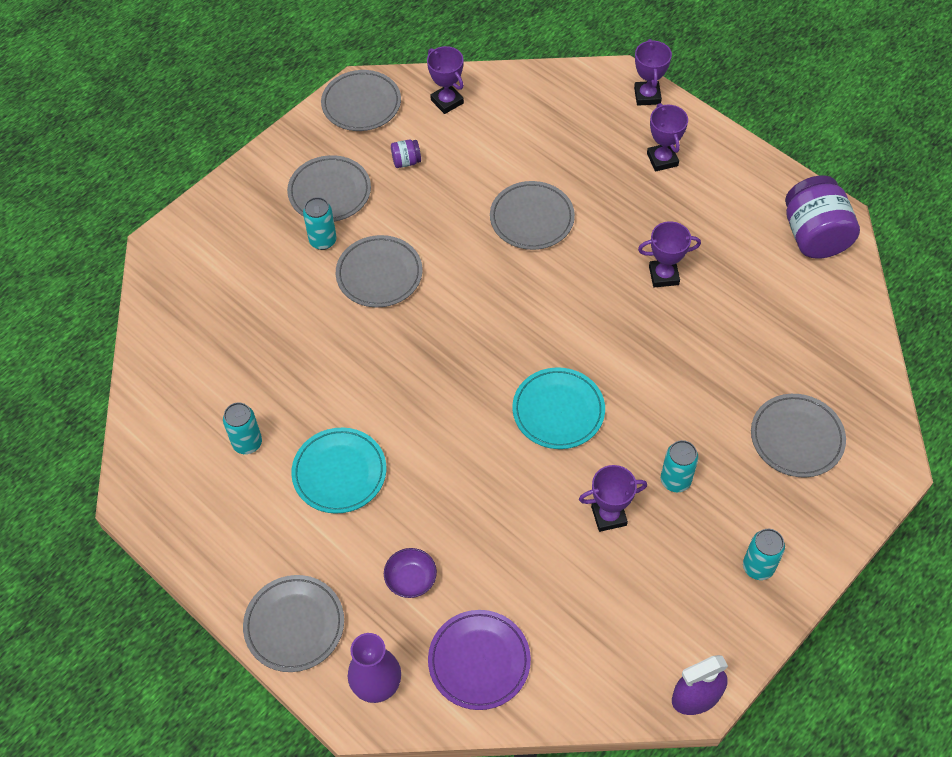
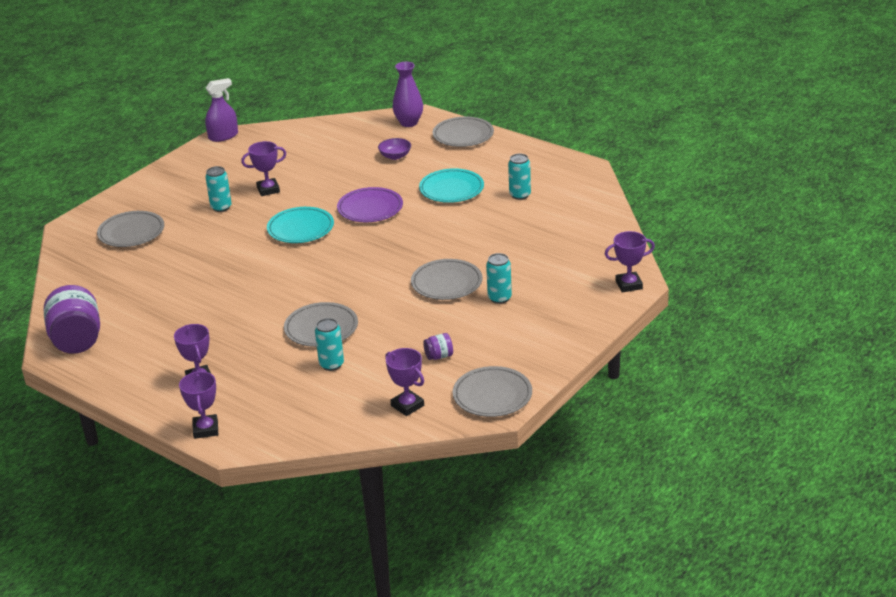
camera: 175 degrees right, 25 degrees down
(329, 192) = (503, 329): grey plate -> none
(479, 661) = (350, 135): purple plate -> purple plate (370, 208)
(663, 275) = (211, 304): purple trophy -> purple trophy (629, 285)
(758, 567) = (174, 180): turquoise can -> turquoise can (331, 364)

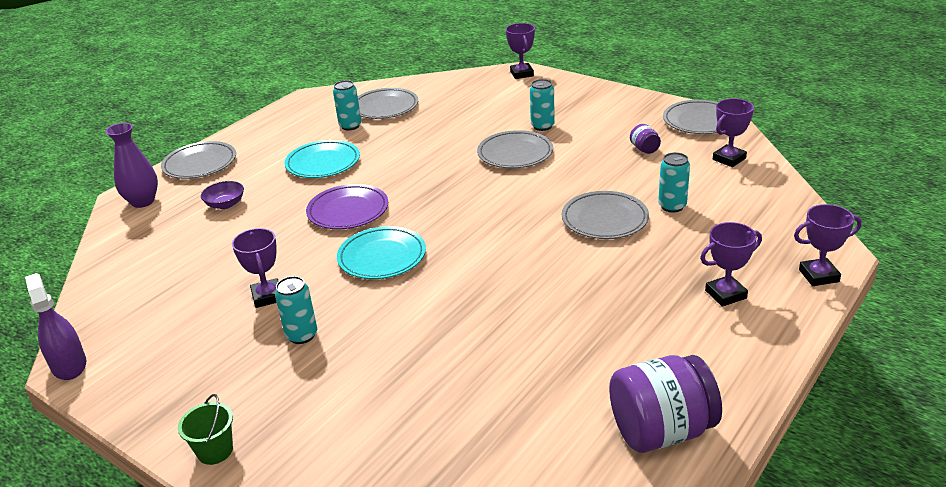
camera: 90 degrees left, 0 degrees up
(130, 193) = (215, 451): none -> green bucket
(131, 232) = (350, 425): grey plate -> grey plate (385, 107)

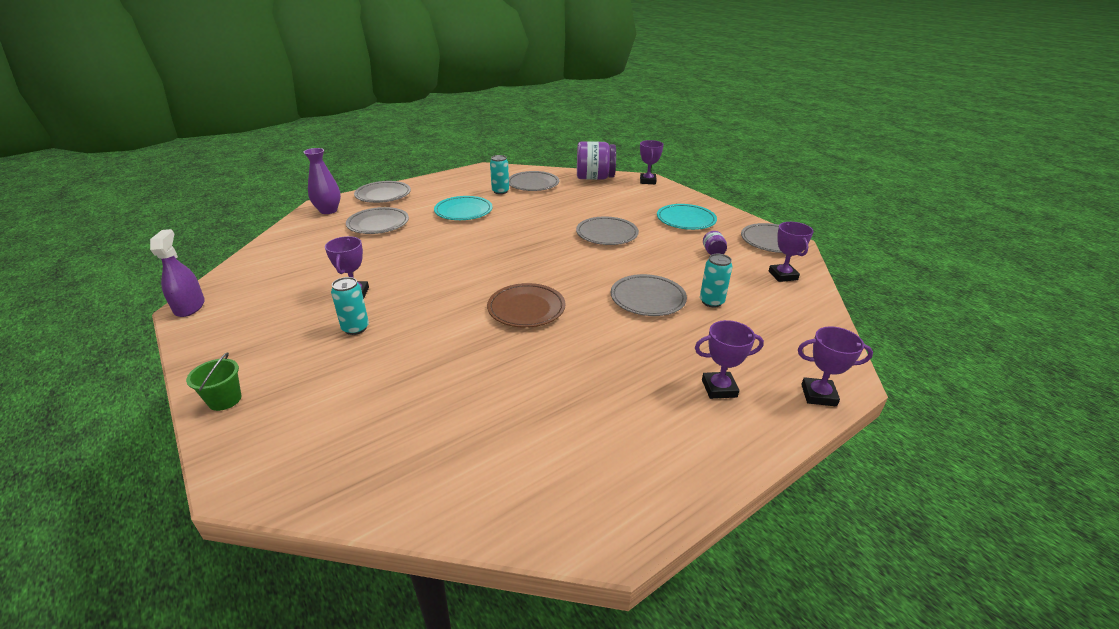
camera: 15 degrees right, 0 degrees up
(225, 204) = (378, 224): purple bowl -> grey plate
(348, 211) = (456, 247): purple plate -> none
(382, 257) = (456, 285): turquoise plate -> turquoise plate (686, 220)
(481, 263) = (526, 309): none -> brown plate
(542, 126) = (640, 219): turquoise can -> none
(661, 431) = (586, 500): purple jar -> purple jar (594, 178)
(729, 159) = (782, 275): purple trophy -> purple trophy turned 75 degrees counterclockwise

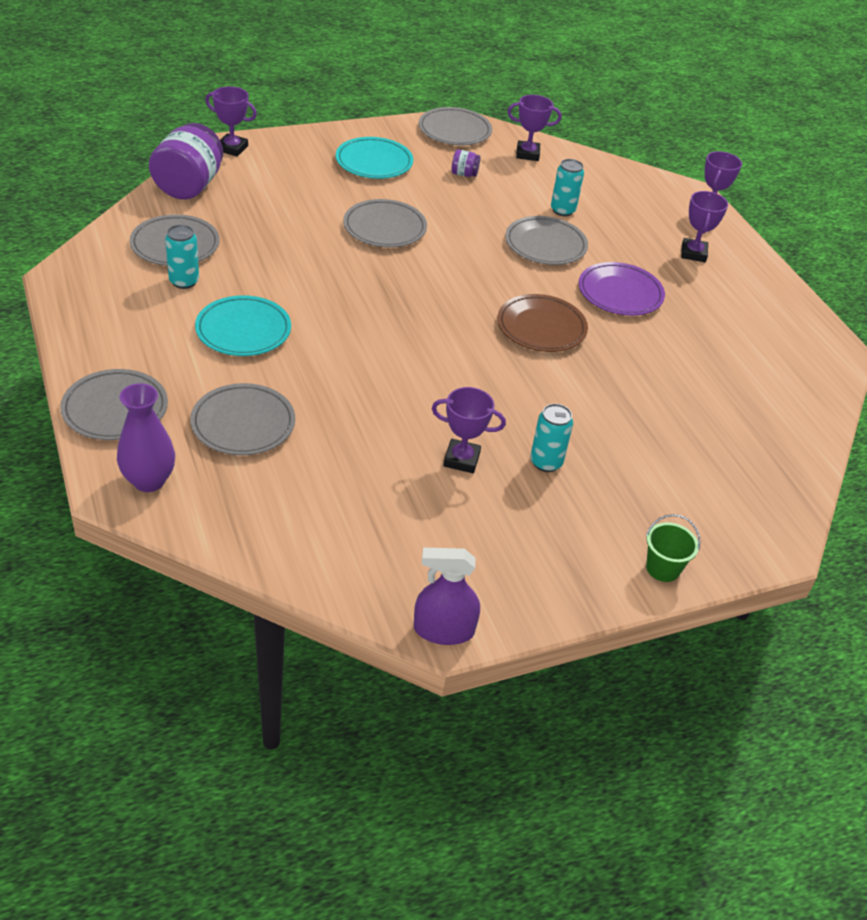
camera: 80 degrees left, 10 degrees up
(605, 345) = (620, 293): none -> purple plate

